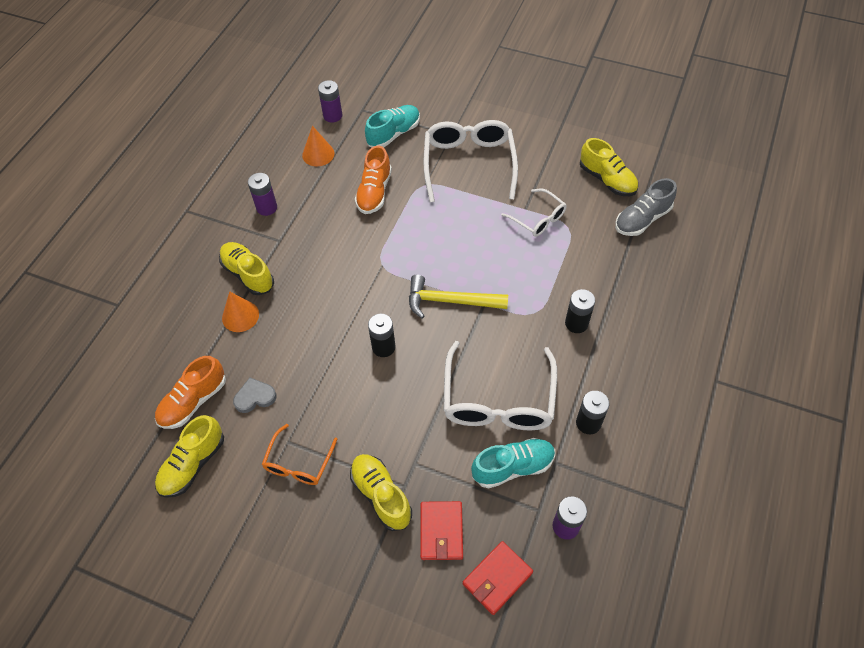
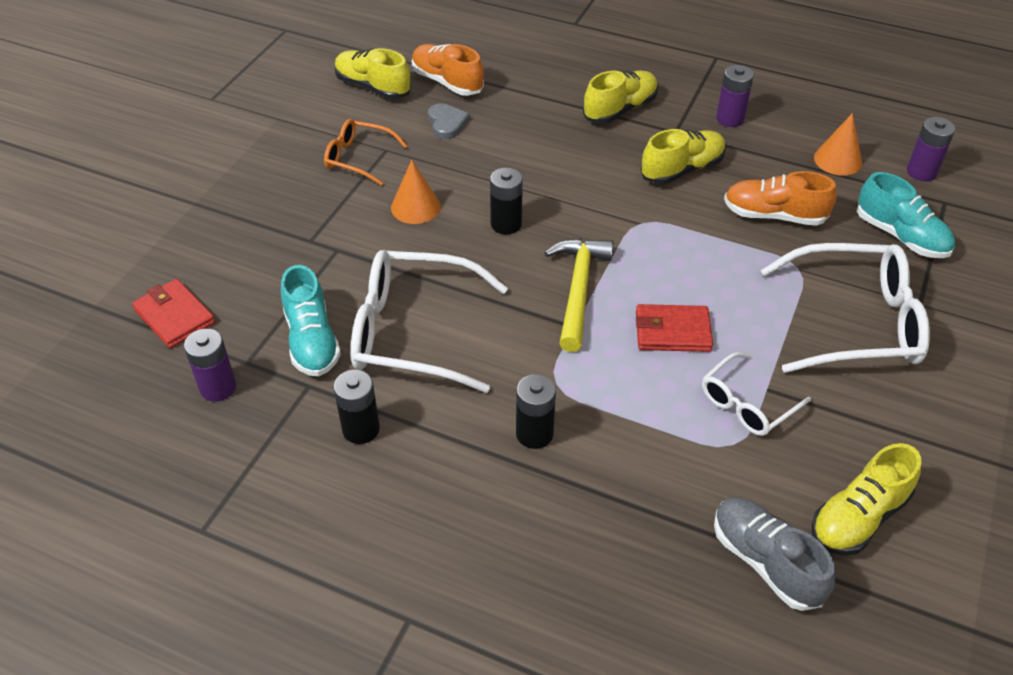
camera: 90 degrees right, 10 degrees down
(240, 316) = (558, 107): orange cone -> orange cone (415, 207)
(381, 495) = (303, 221): yellow shoe -> yellow shoe (682, 169)
(441, 531) = (246, 270): red wallet -> red wallet (672, 331)

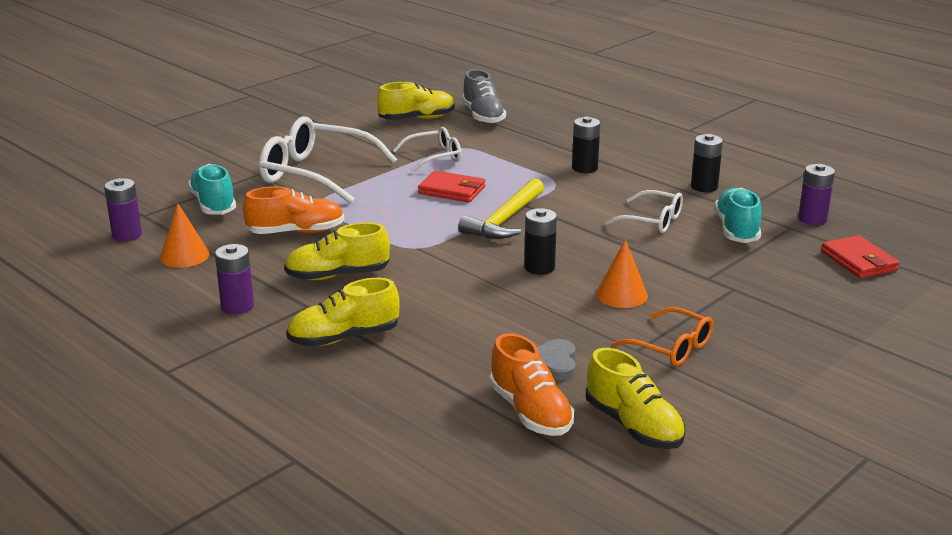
camera: 160 degrees left, 20 degrees down
(412, 332) = (652, 221): white glasses -> white glasses, size x0.55
(774, 215) = (296, 232): orange shoe -> orange shoe turned 45 degrees counterclockwise

